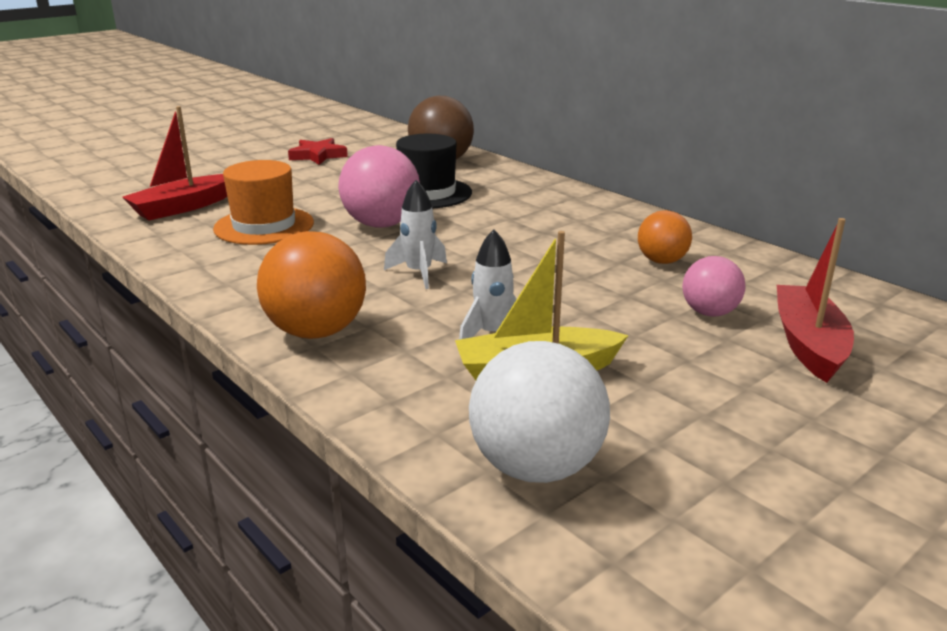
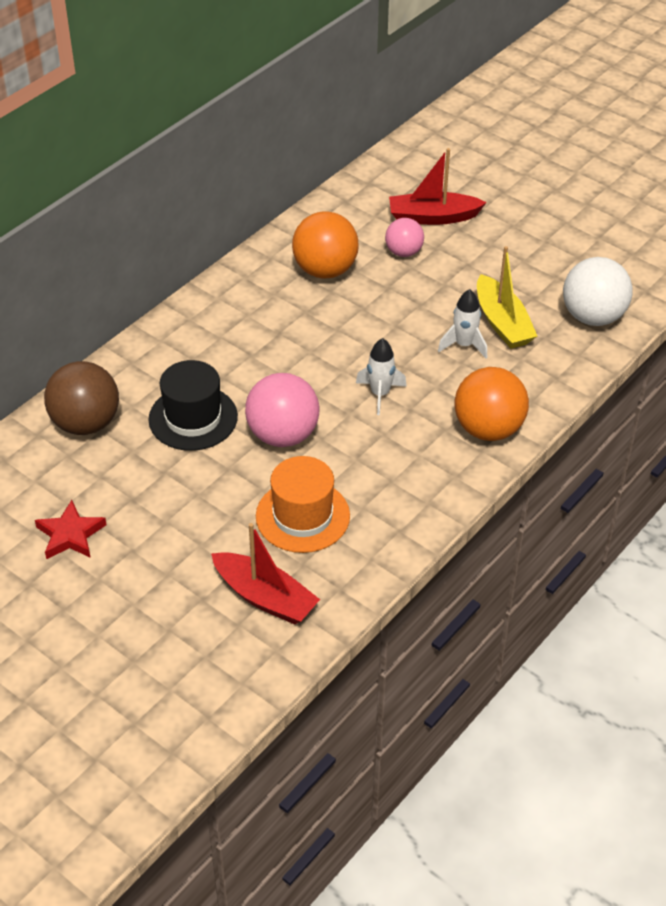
camera: 100 degrees left, 20 degrees up
(661, 261) = (325, 270): orange ball -> orange ball, size x1.67

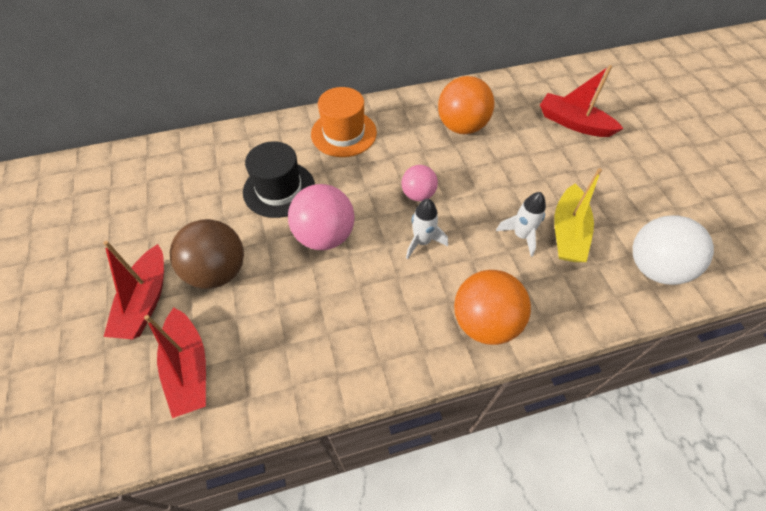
camera: 35 degrees right, 10 degrees up
(70, 535) = (125, 232): red star -> none
(86, 423) = (213, 157): brown ball -> brown ball (218, 271)
(163, 575) = (145, 301): none -> red boat
(302, 516) = (278, 312): orange hat -> orange hat (343, 133)
(403, 252) = (530, 139): pink ball -> pink ball (418, 194)

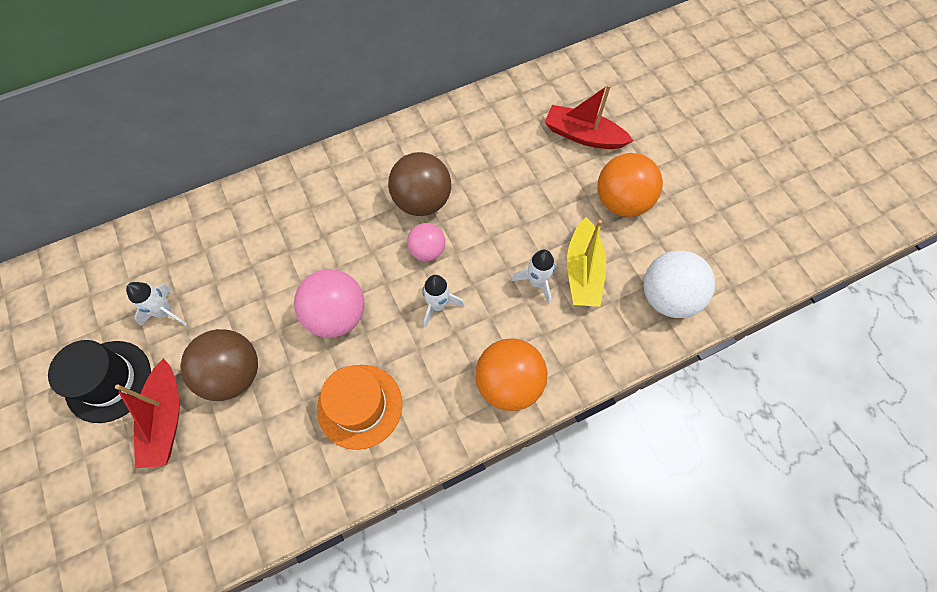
camera: 10 degrees left, 10 degrees up
(171, 211) = (165, 312): none -> white rocket
(189, 368) = (228, 481): red boat -> none
(279, 189) = (278, 267): black hat -> black hat (108, 381)
(343, 133) = (336, 185): orange hat -> orange hat (360, 406)
(419, 154) = (422, 201): none -> brown ball
(461, 127) = (464, 158): orange ball -> orange ball (622, 201)

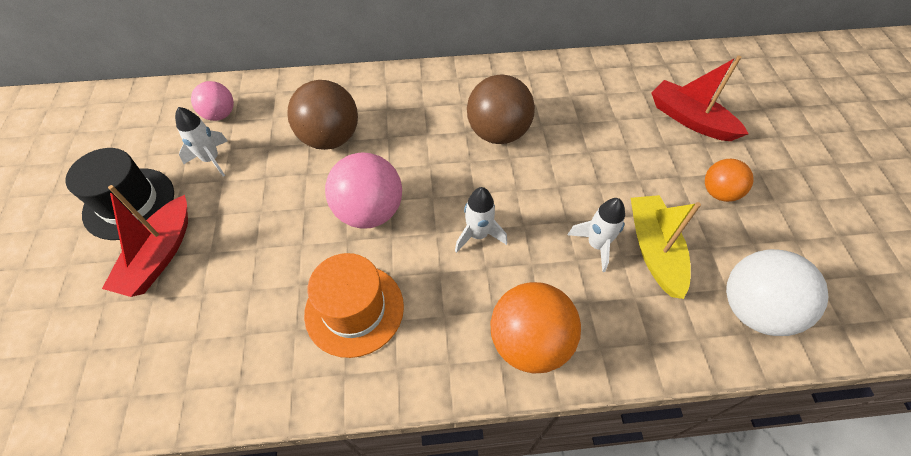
camera: 20 degrees right, 10 degrees down
(233, 374) = (244, 234): brown ball -> brown ball (330, 138)
(427, 250) = (486, 179): pink ball -> pink ball (220, 115)
(583, 271) = (654, 250): yellow boat -> yellow boat turned 150 degrees clockwise
(622, 201) = (718, 193): orange ball -> orange ball, size x0.60

